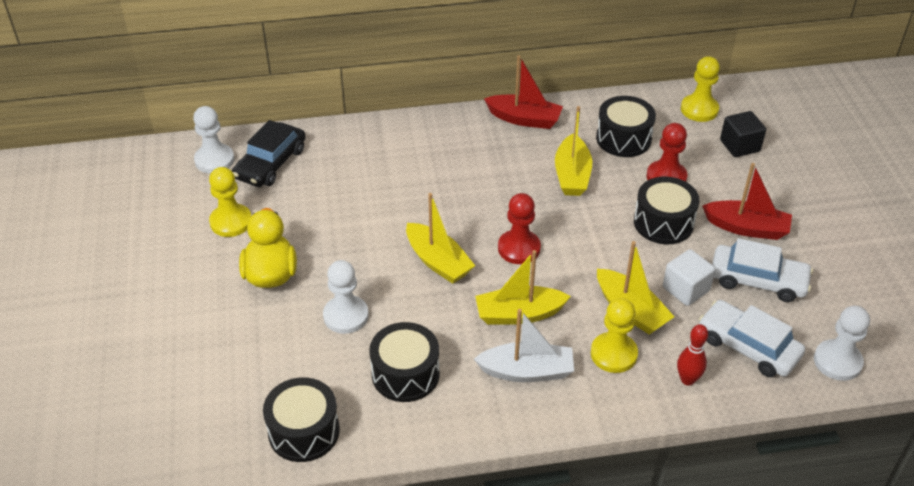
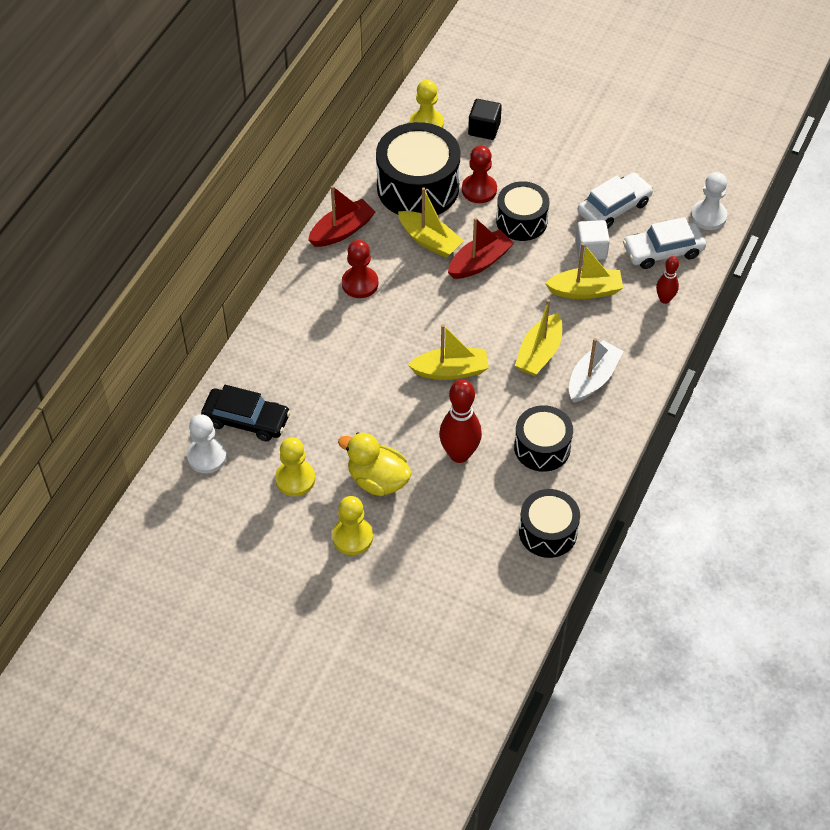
camera: 55 degrees left, 10 degrees up
(270, 163) = (246, 420): black car -> black car turned 45 degrees counterclockwise
(346, 316) = (459, 454): white pawn -> red bowling pin
(519, 248) = (477, 316): red pawn -> red pawn (360, 283)
(613, 354) = (614, 323): yellow pawn -> yellow pawn (352, 537)
(623, 139) = (418, 187): black drum -> black drum, size x1.64
(746, 228) = (564, 181): red boat -> red boat (480, 262)

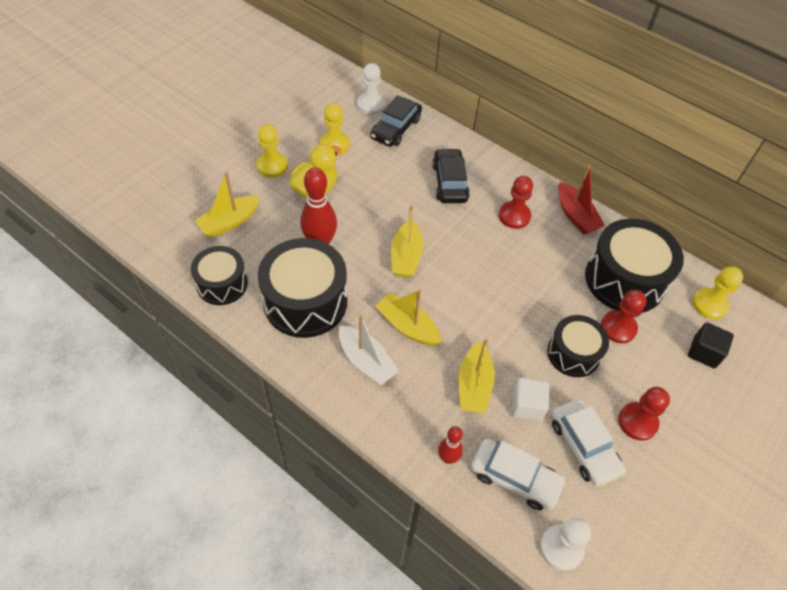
camera: 100 degrees right, 0 degrees up
(325, 349) = (449, 182): none -> black car
(429, 241) = (556, 274): yellow boat -> yellow boat (229, 222)
(480, 262) = (525, 306): red boat -> none
(542, 447) = (305, 301): black drum -> black drum, size x1.64
(575, 173) = (637, 422): none -> red pawn
(663, 251) = (515, 478): white car -> white car turned 120 degrees clockwise

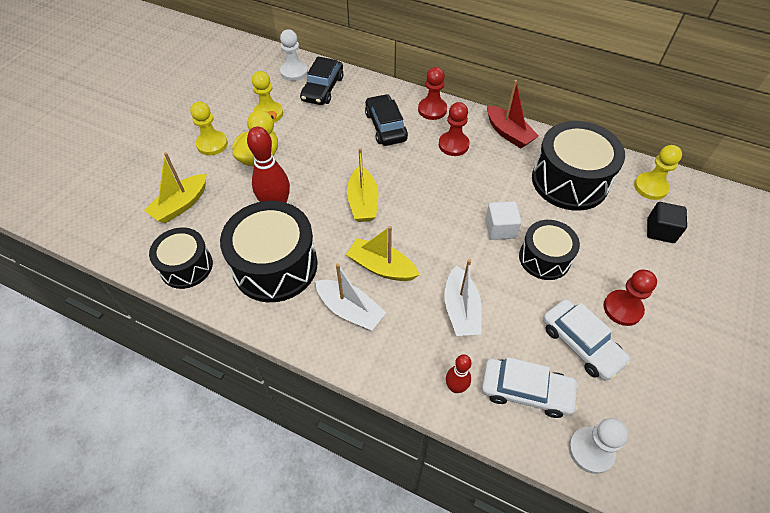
camera: 10 degrees left, 0 degrees up
(474, 385) = (461, 309): yellow boat -> white boat
(527, 406) = (516, 317): white cube -> white cube (500, 229)
(618, 328) = (577, 225): red pawn -> red pawn (432, 110)

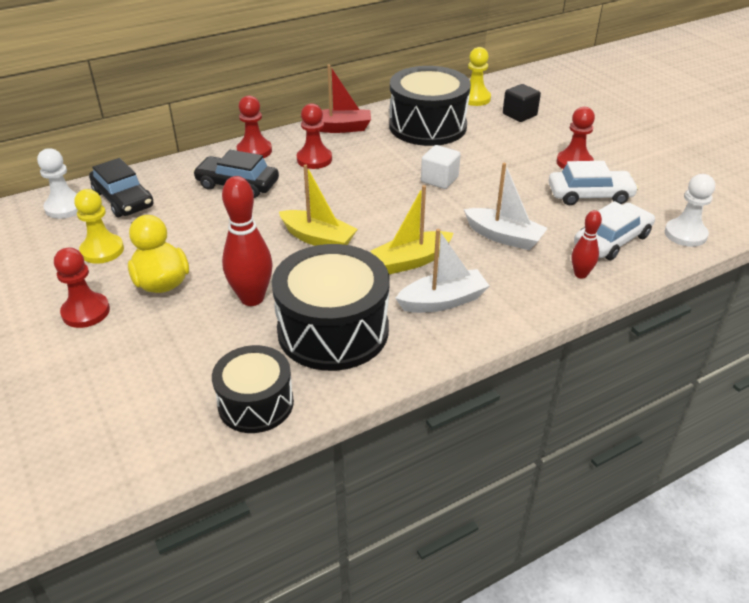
camera: 55 degrees left, 15 degrees down
(181, 205) = (151, 374): yellow boat -> none
(212, 144) = (86, 312): yellow pawn -> red pawn
(544, 258) = (493, 173): black drum -> none

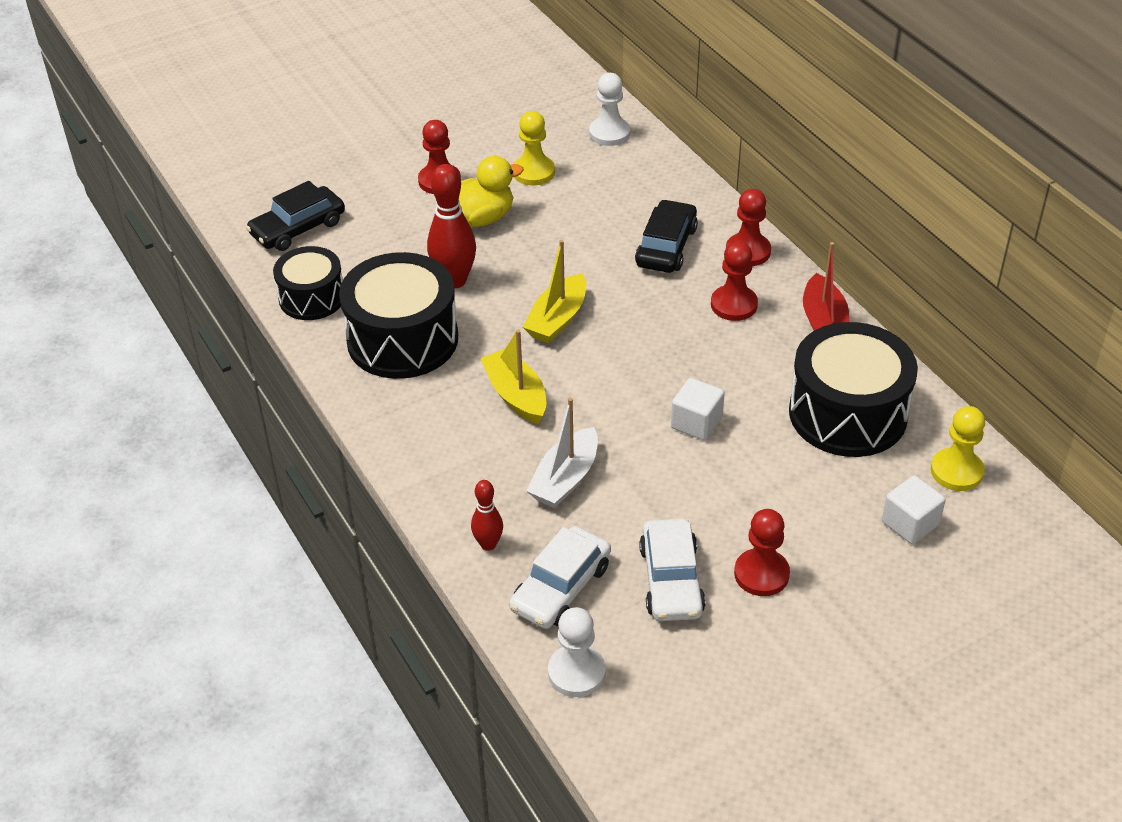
camera: 90 degrees right, 5 degrees up
(123, 199) = (628, 168): black car -> black car (298, 228)
(443, 301) = (443, 420): white boat -> none
(519, 115) = (910, 523): black cube -> white cube
(612, 240) = (561, 587): white car -> white car turned 75 degrees clockwise

